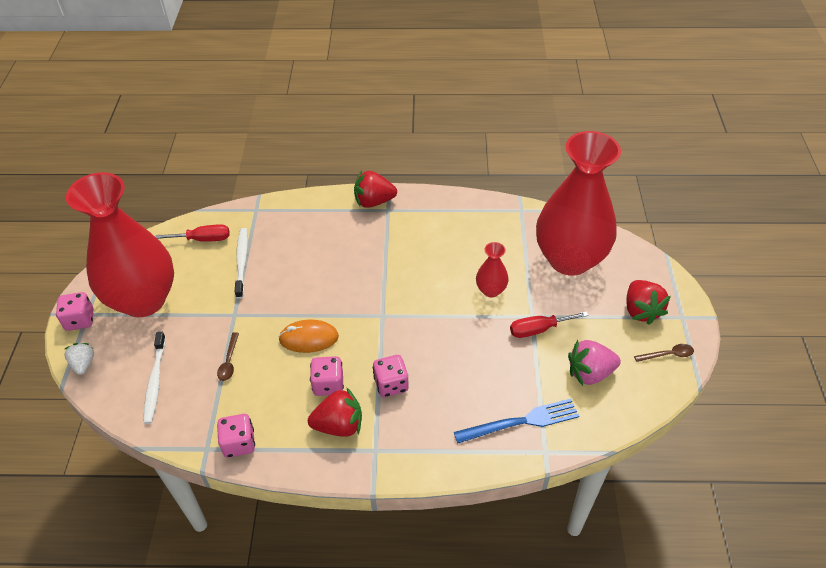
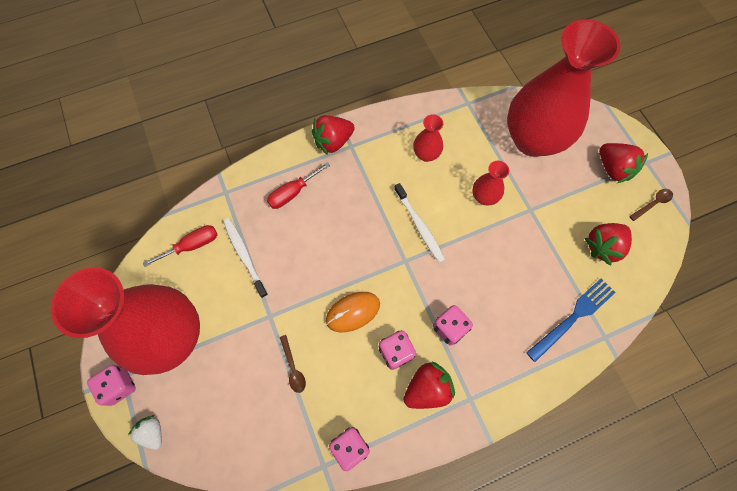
camera: 25 degrees left, 20 degrees up
(155, 382) = (235, 420): white toothbrush -> white toothbrush (419, 226)
(455, 238) = (426, 154): none -> red vase
(538, 329) = (542, 221): red screwdriver -> red screwdriver (292, 193)
(590, 373) = (603, 246): pink strawberry -> red strawberry

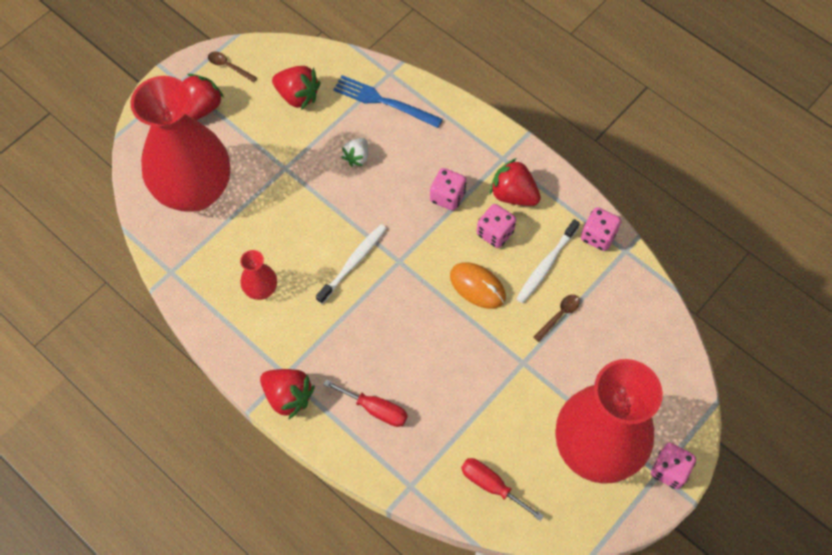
camera: 115 degrees left, 5 degrees down
(153, 432) = (687, 411): white strawberry -> white strawberry (357, 157)
(244, 255) = (474, 422): white toothbrush -> white toothbrush (546, 265)
(484, 197) = (290, 214): red vase -> none

